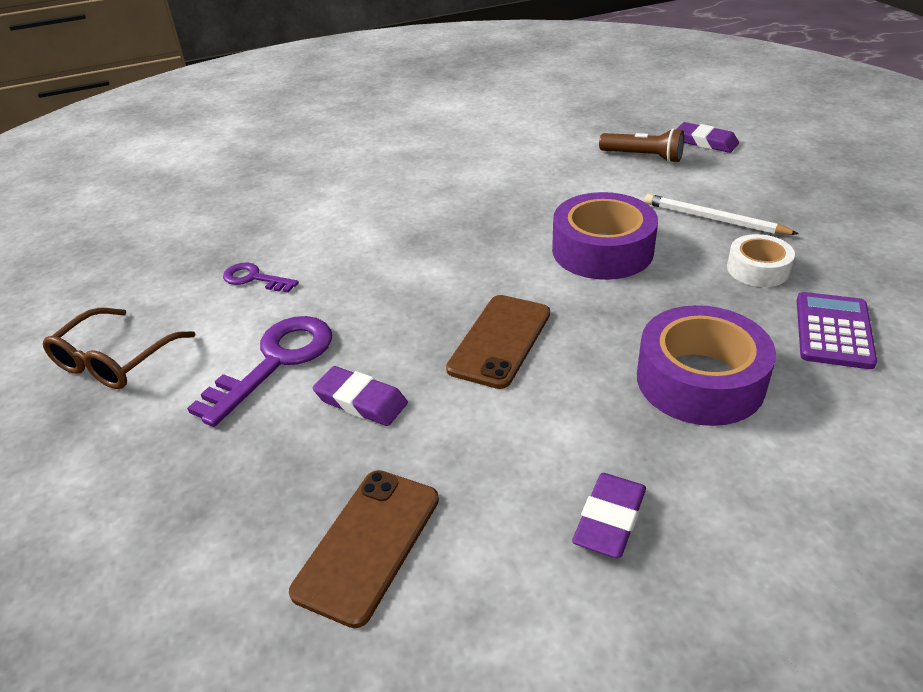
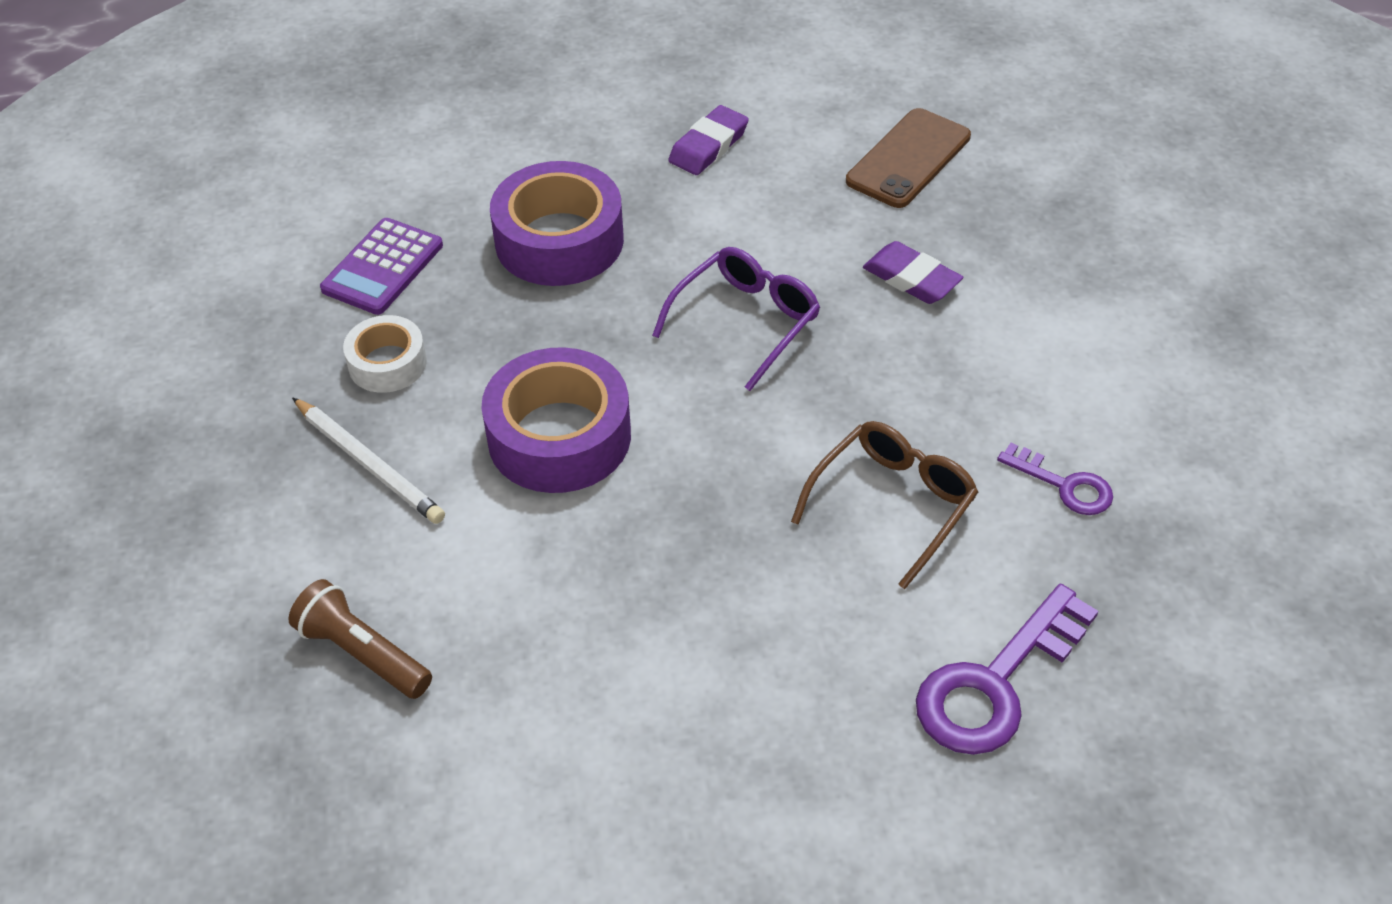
camera: 170 degrees left, 10 degrees up
(114, 361) = (1215, 380): brown glasses -> brown glasses (893, 504)
(276, 361) = (1011, 342): purple key -> purple key (995, 684)
(500, 341) = (746, 322): brown phone -> purple glasses
(705, 142) = (222, 673): purple eraser -> none

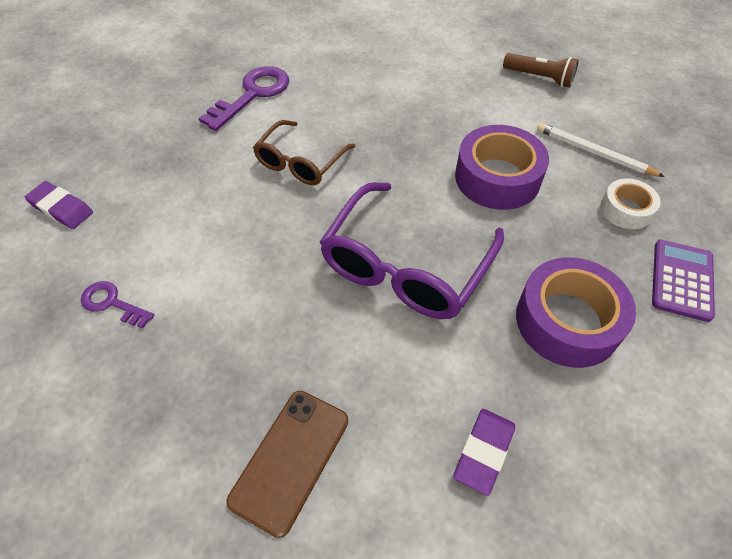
camera: 170 degrees right, 5 degrees up
(746, 322) = (405, 266): purple glasses -> purple glasses, size x1.63
(911, 278) = (289, 318): purple eraser -> purple eraser (61, 208)
(1064, 485) = (202, 182): purple key -> purple key (112, 303)

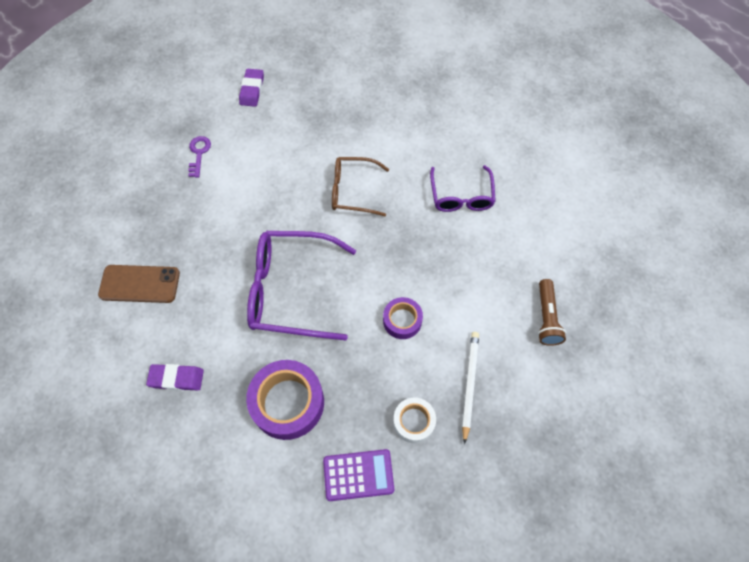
camera: 65 degrees right, 10 degrees up
(253, 94) = (405, 130): purple key -> none
(369, 84) = (461, 196): none -> purple glasses
(497, 178) = (402, 320): purple tape -> purple tape, size x0.57

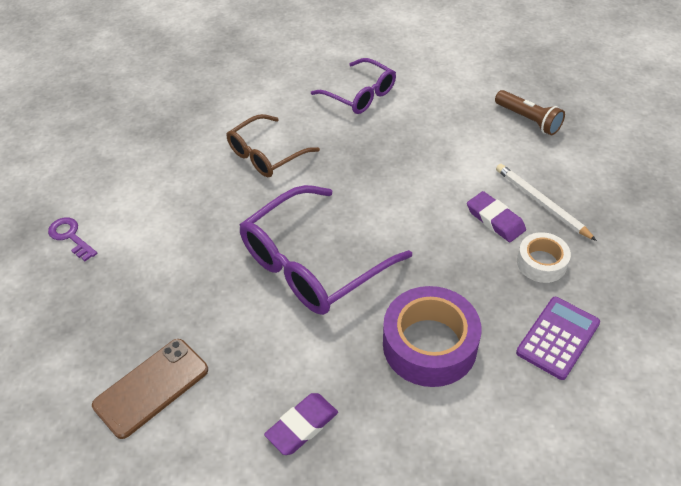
camera: 45 degrees left, 15 degrees down
(252, 90) = (62, 152): purple eraser -> purple eraser (495, 220)
(402, 320) = (434, 206): purple tape -> none

